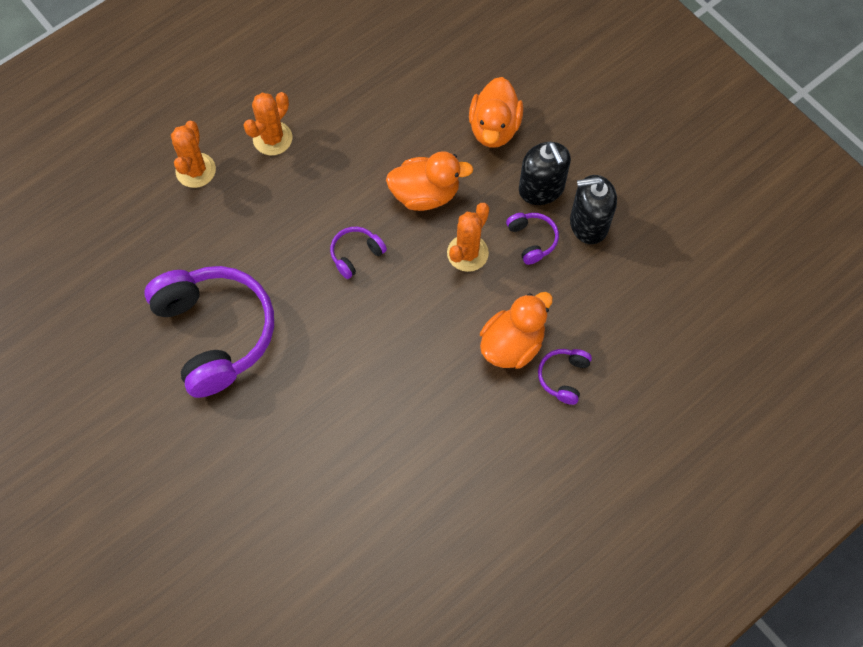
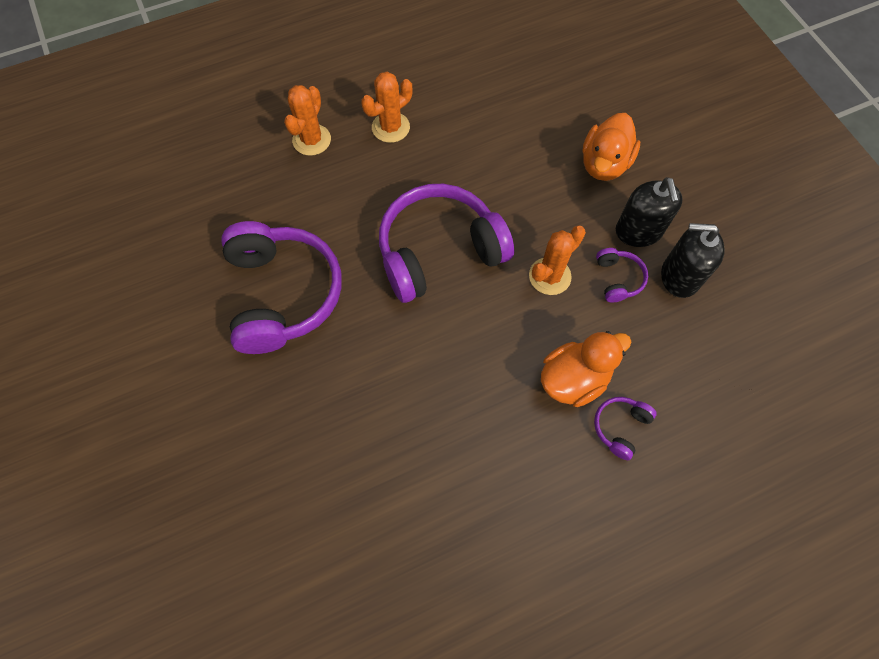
camera: 15 degrees right, 0 degrees up
(356, 254) = (439, 252): purple headphones -> purple headphones, size x2.35
(425, 194) = (522, 210): orange duck -> none

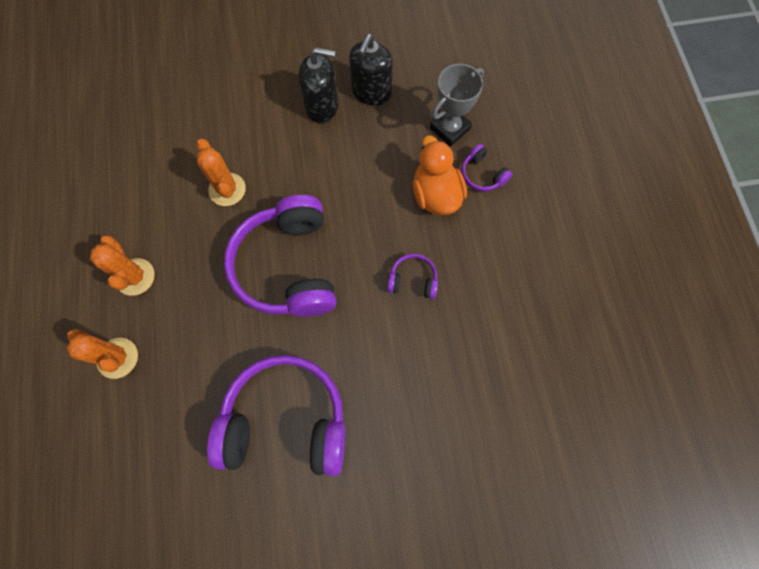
camera: 75 degrees left, 5 degrees up
(549, 276) = (341, 184): orange cactus -> orange cactus (227, 189)
(604, 164) = (249, 109): orange duck -> none
(618, 279) = (359, 135): purple headphones -> purple headphones (413, 280)
(668, 375) = (450, 128): none -> grey trophy

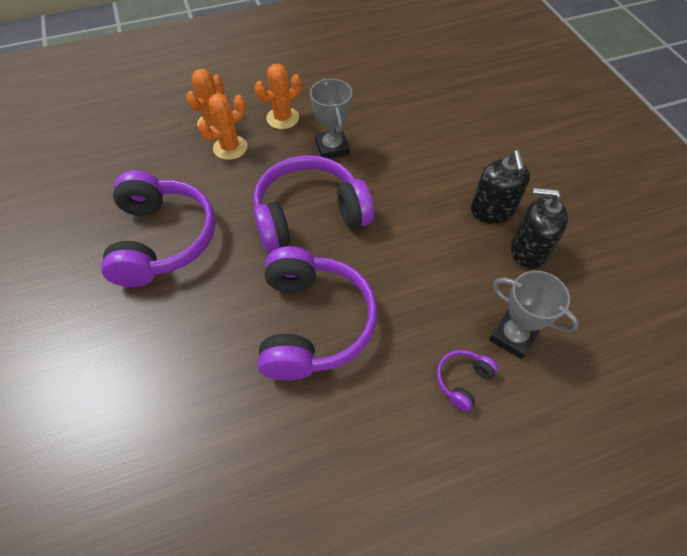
camera: 80 degrees right, 15 degrees down
(199, 230) = (332, 148): none -> grey trophy
(227, 189) = (376, 158): orange cactus -> orange cactus (230, 148)
(413, 280) = (313, 323): purple headphones -> purple headphones, size x2.35
(436, 194) = (421, 332): orange duck -> none

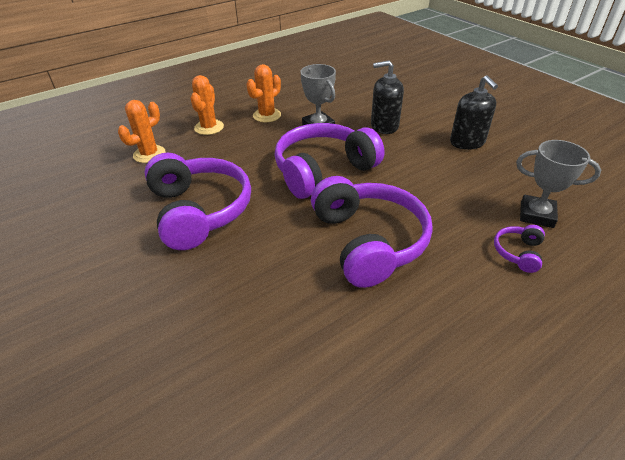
camera: 15 degrees left, 15 degrees down
(230, 148) = (231, 140): orange cactus -> orange cactus (149, 154)
(528, 251) = (510, 160): black soap dispenser -> black soap dispenser (384, 126)

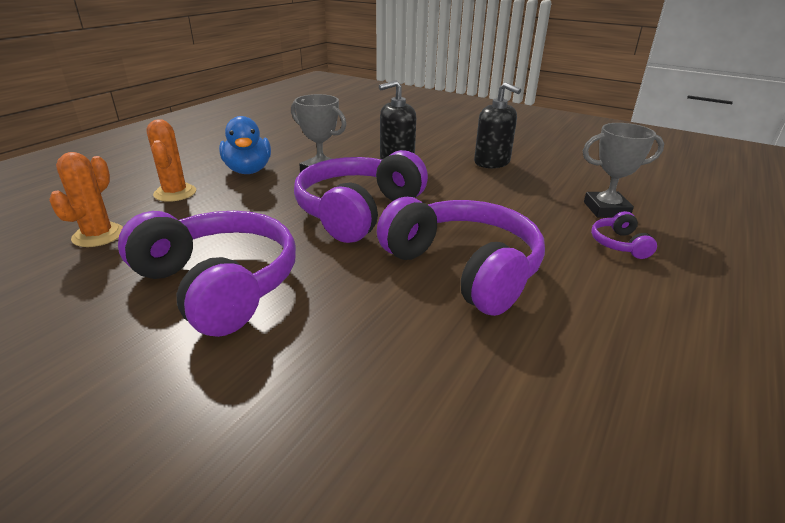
camera: 25 degrees left, 10 degrees down
(267, 115) = (248, 170): orange cactus -> blue duck

